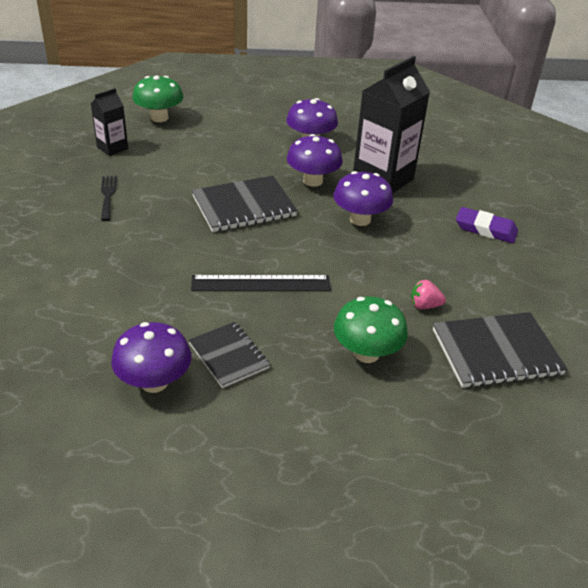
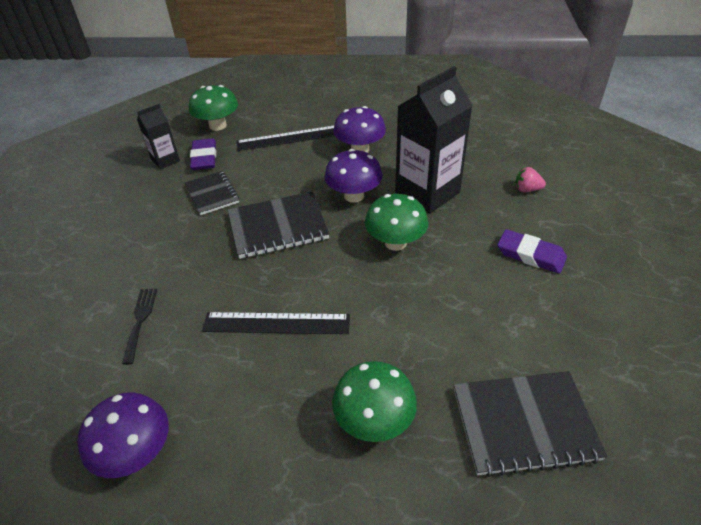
camera: 10 degrees right, 5 degrees up
(108, 196) = (147, 215): black fork -> black fork (140, 321)
(153, 146) = (204, 158): none -> purple eraser
(229, 356) = (223, 419): black notebook -> black notebook (212, 194)
(236, 130) = (288, 138): none -> black ruler
(360, 219) = (395, 242): purple mushroom -> green mushroom
(424, 305) = (449, 356): pink strawberry -> pink strawberry (527, 189)

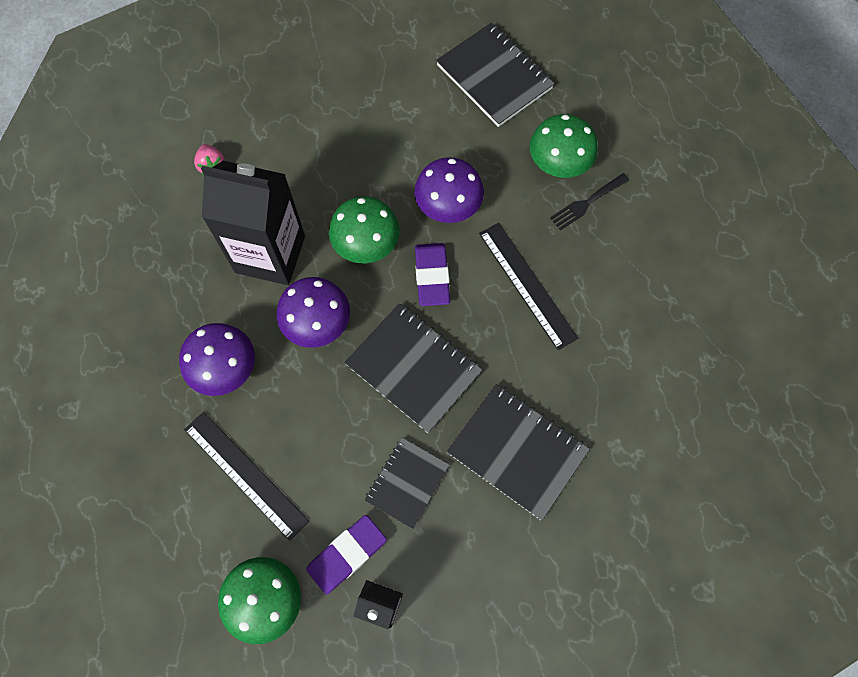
camera: 125 degrees left, 25 degrees up
(136, 453) = (698, 299): purple mushroom -> purple mushroom (448, 206)
(140, 321) = (606, 402): black fork -> black fork (587, 203)
(169, 252) = (517, 451): none -> black notebook
(530, 255) = (314, 129): purple eraser -> purple eraser (432, 276)

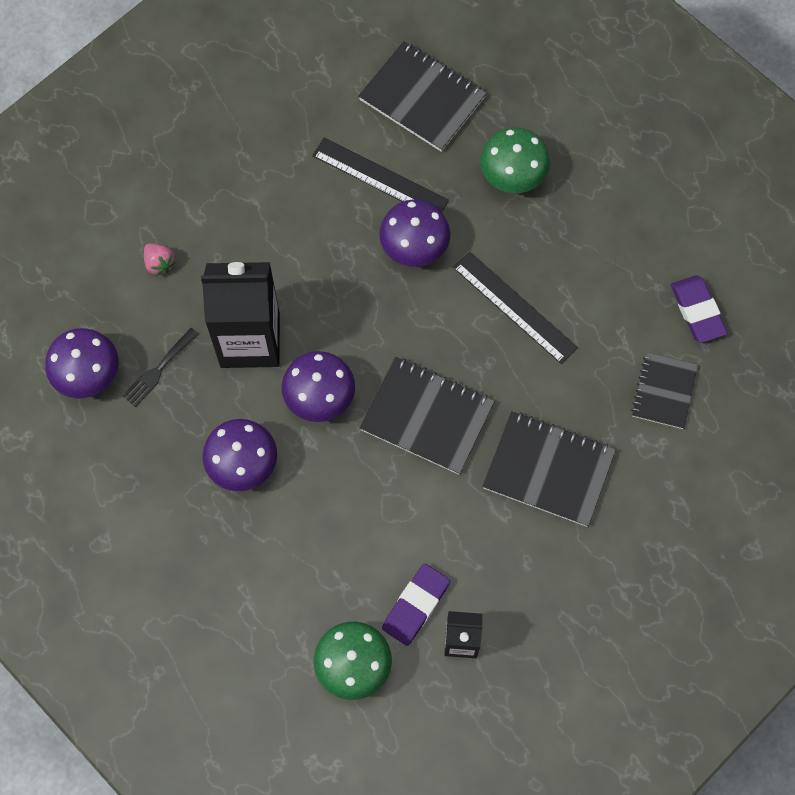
camera: 15 degrees left, 0 degrees up
(113, 249) = (88, 375): none -> purple mushroom
(245, 474) = (296, 558): black ruler -> black ruler (380, 178)
(366, 245) = (344, 306): green mushroom -> none
(407, 483) = (452, 526): black notebook -> black notebook (664, 391)
(432, 276) = (418, 322): purple eraser -> purple eraser (697, 311)
(587, 203) = (551, 210): black fork -> black fork (158, 370)

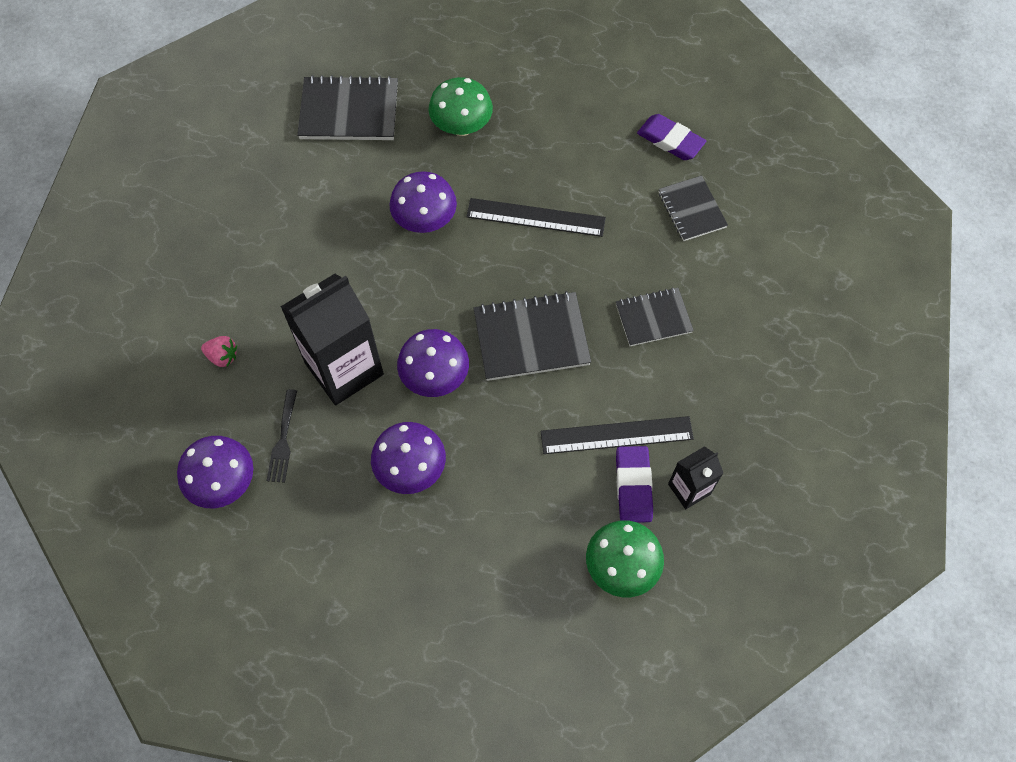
camera: 35 degrees left, 5 degrees down
(380, 178) = (359, 186): black ruler -> black ruler (616, 435)
(548, 470) = (653, 318): black notebook -> black notebook, size x0.63

